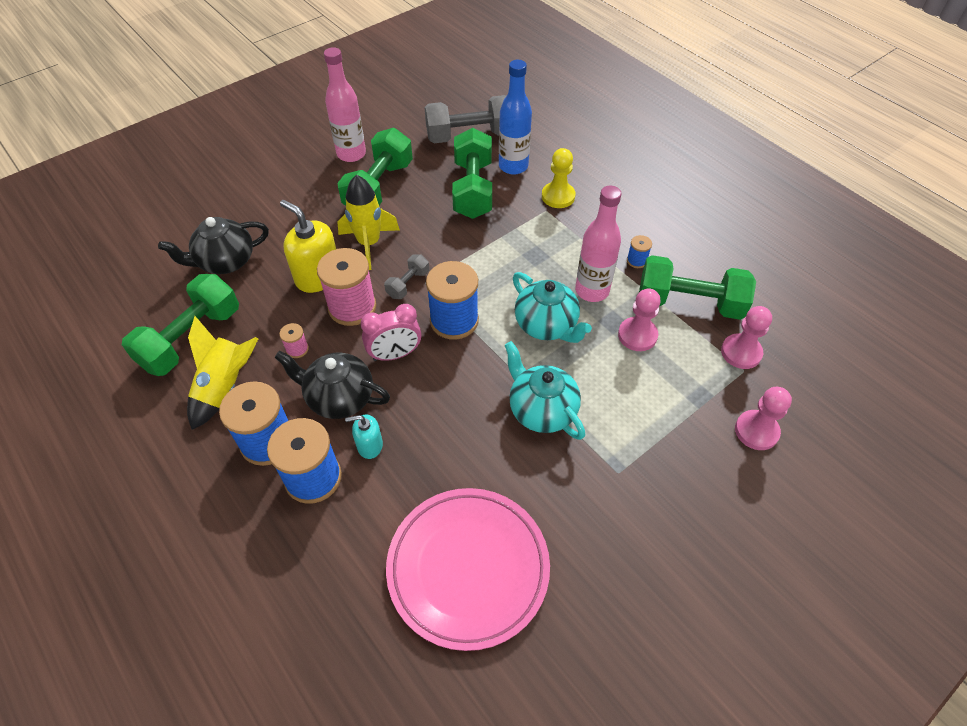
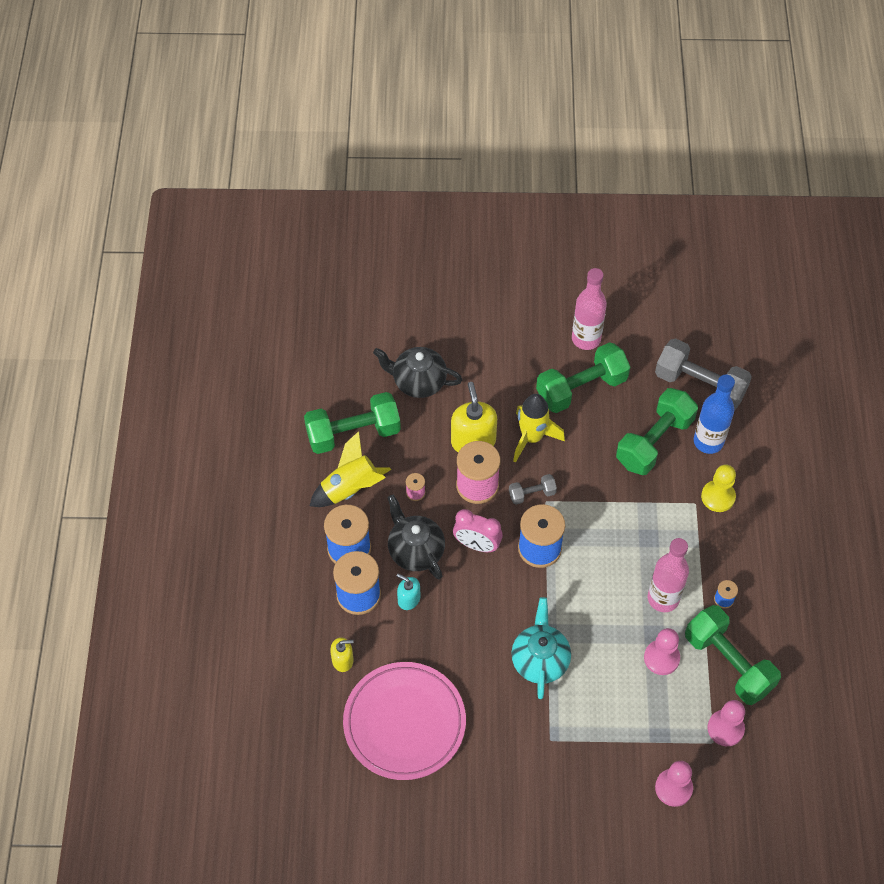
camera: 40 degrees right, 5 degrees up
(348, 555) = (343, 660): none -> yellow soap dispenser
(546, 325) = (602, 601): turquoise teapot -> none

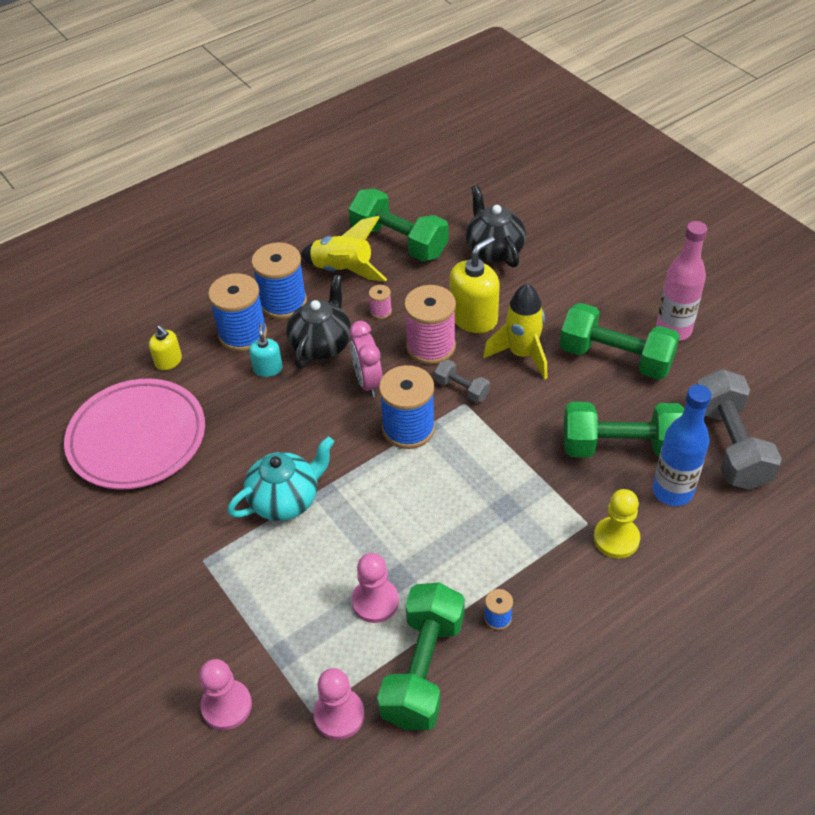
camera: 55 degrees right, 10 degrees down
(663, 598) = (447, 561): pink bottle -> none

